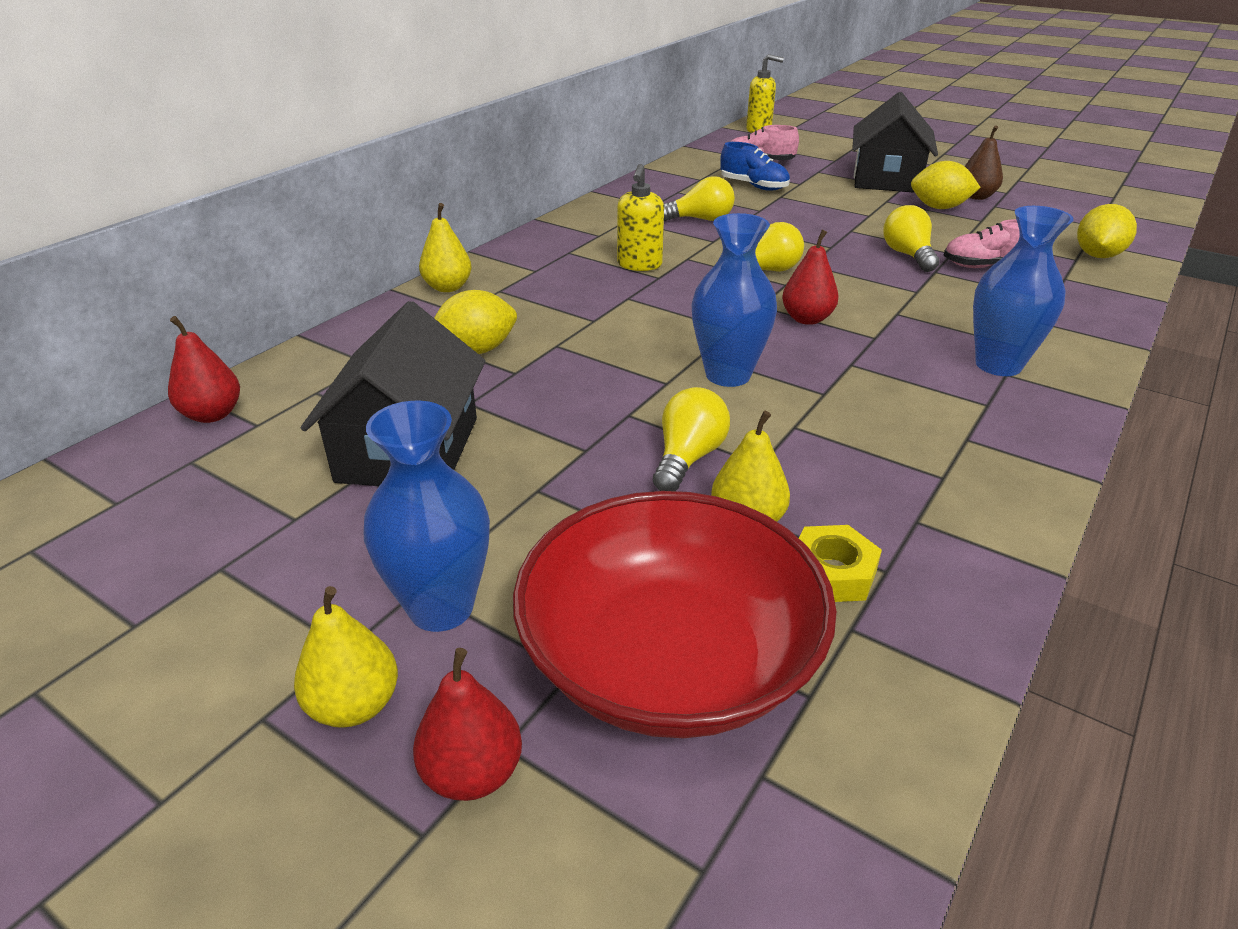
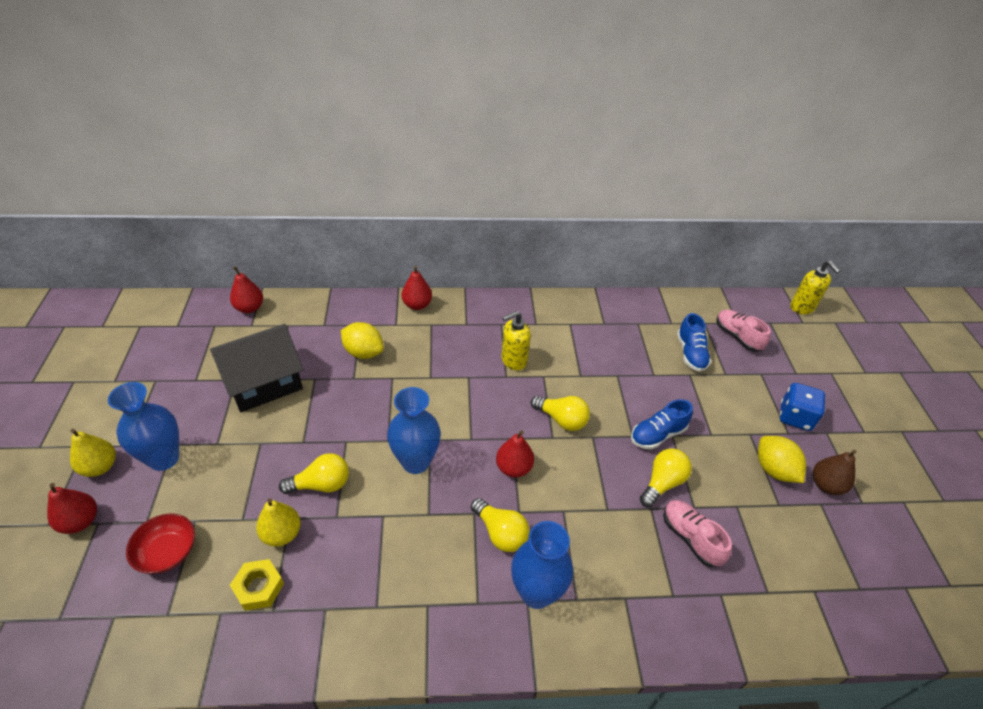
camera: 50 degrees right, 10 degrees up
(448, 287) = (417, 305): yellow pear -> red pear
(669, 659) = (167, 551): red bowl -> red bowl, size x0.45
(700, 219) = (606, 354): yellow light bulb -> yellow light bulb (500, 533)
(842, 236) = (657, 434): none -> blue shoe
(886, 179) = (795, 417): black house -> blue dice
(1097, 256) = (791, 606): yellow lemon -> none

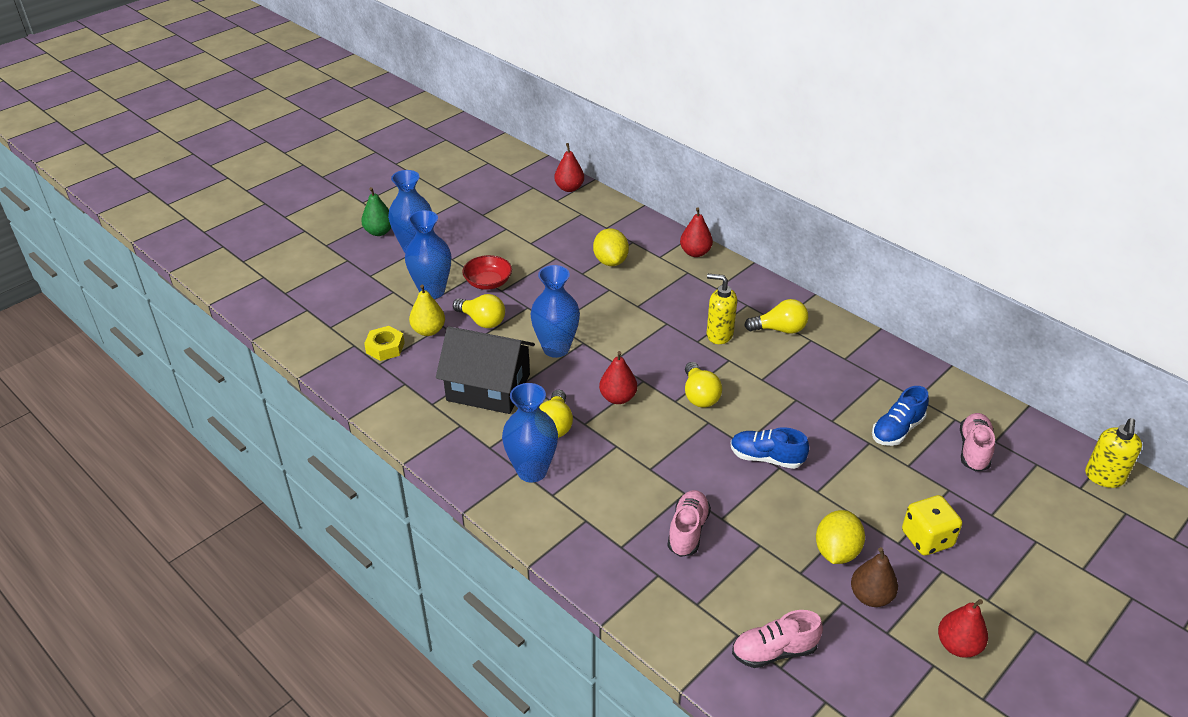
camera: 50 degrees right, 5 degrees down
(80, 521) = (341, 254): red pear -> red pear (958, 645)
(100, 467) = (379, 232): yellow pear -> green pear
(167, 551) = (363, 297): red bowl -> red bowl (488, 282)
(236, 490) = (432, 291): none -> blue vase
(263, 382) = (521, 240): black house -> black house (488, 387)
(662, 483) = (719, 487): yellow light bulb -> yellow light bulb (779, 329)
(795, 417) = (927, 539): blue dice -> yellow dice
(843, 580) = (774, 651): none -> pink shoe

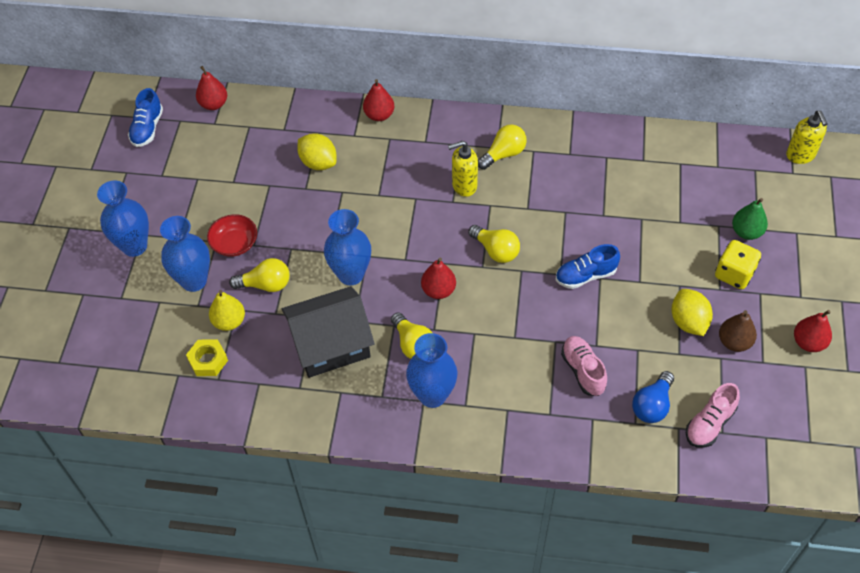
camera: 35 degrees left, 15 degrees up
(379, 232) = (82, 247): green pear -> green pear (746, 232)
(729, 599) = (652, 405): none -> blue light bulb
(897, 430) = (651, 196): blue shoe -> blue shoe (147, 128)
(974, 450) = (710, 182): pink shoe -> none

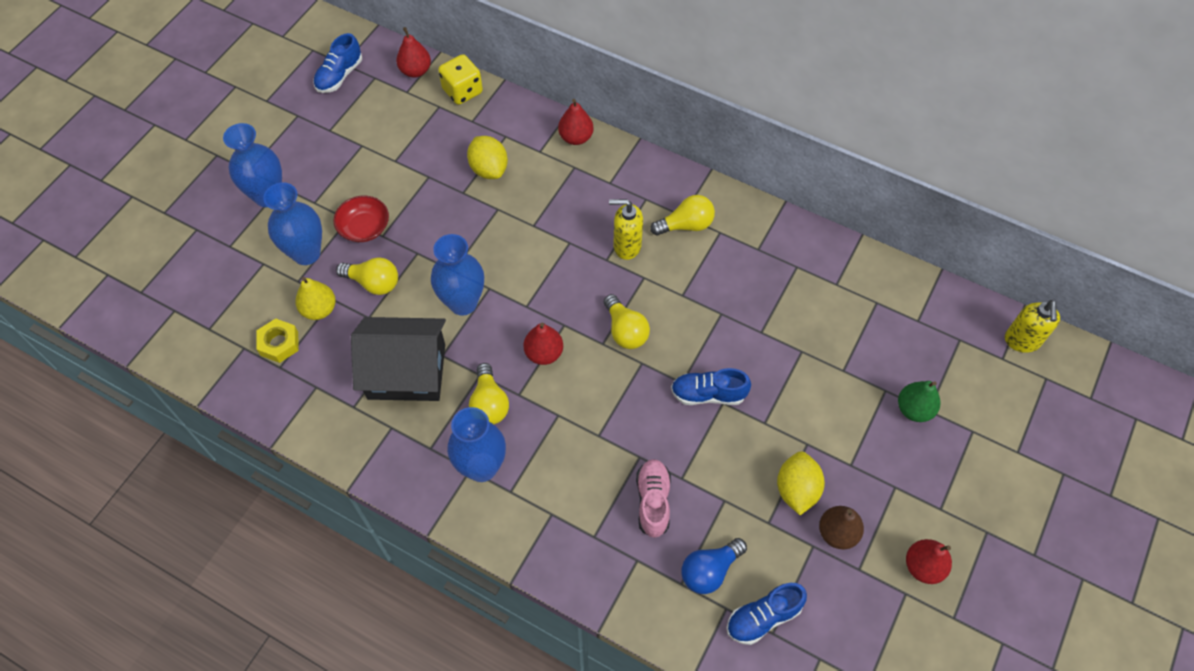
camera: 20 degrees right, 5 degrees up
(709, 424) = (763, 617): pink shoe -> blue shoe
(734, 274) = (875, 453): yellow dice -> yellow dice (462, 91)

